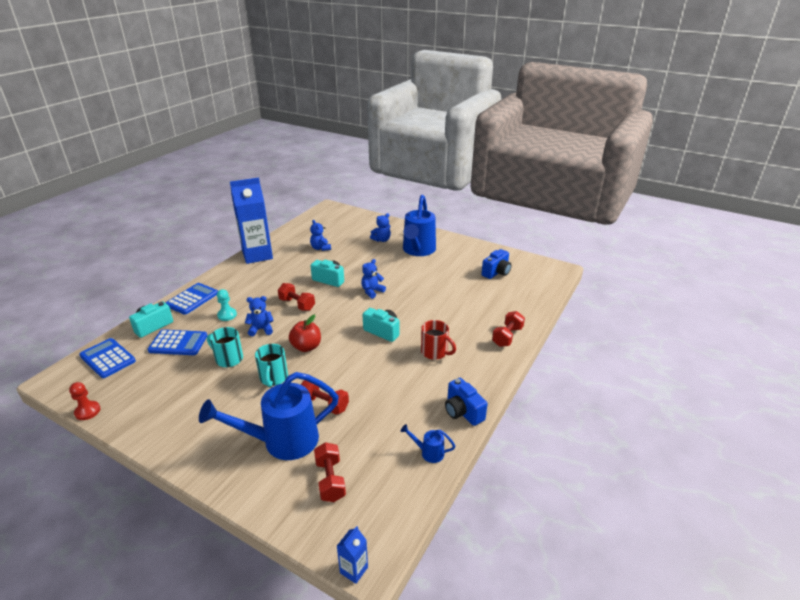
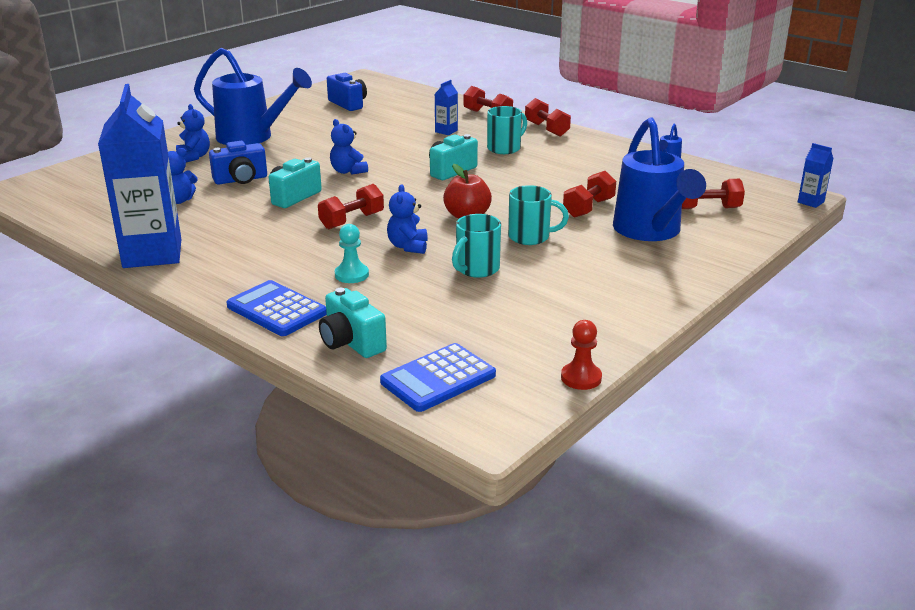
camera: 80 degrees left, 5 degrees down
(178, 343) = (417, 313): blue calculator -> none
(435, 352) = (505, 148): red mug -> turquoise mug
(460, 320) = (446, 131): none -> blue carton
(463, 412) = (609, 145): blue camera -> blue camera (241, 180)
(487, 371) = (546, 129): none -> red dumbbell

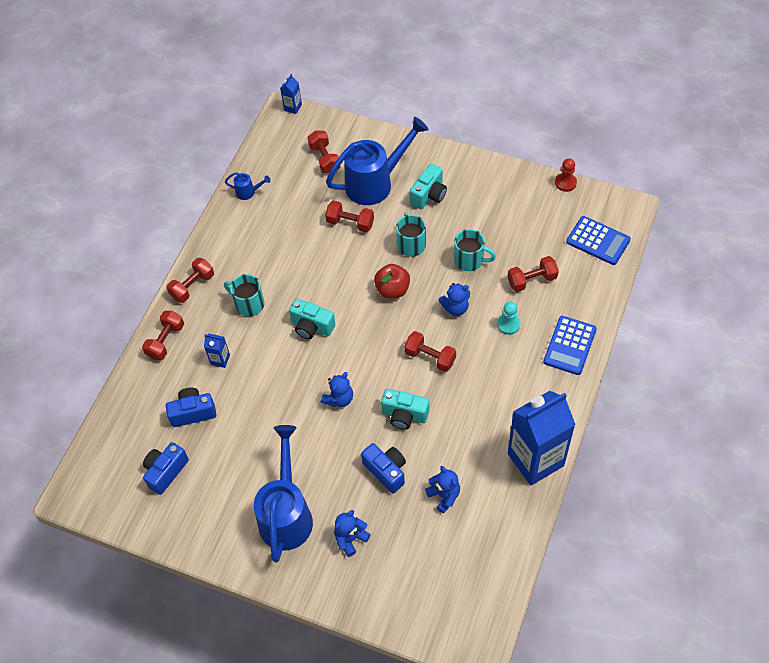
camera: 105 degrees left, 30 degrees up
(351, 343) = (585, 292): turquoise camera -> turquoise camera (429, 195)
(397, 117) = (193, 412): none -> blue camera
(408, 306) = (532, 280): none -> red dumbbell

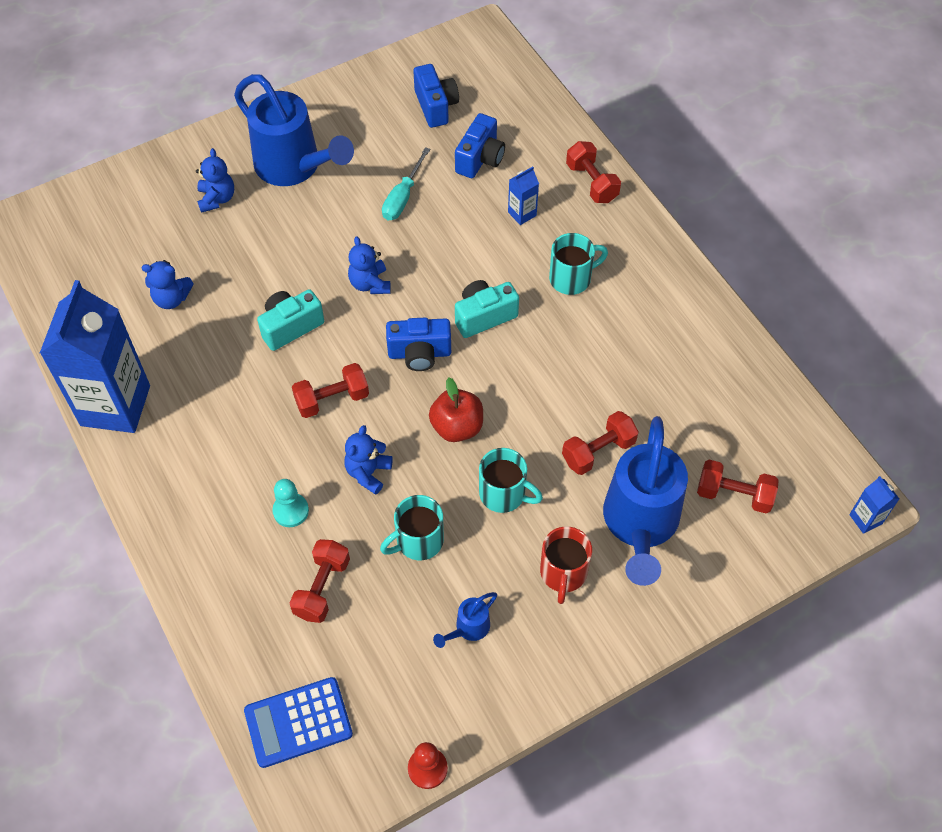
camera: 125 degrees right, 0 degrees up
(192, 286) = (645, 243): red dumbbell -> none
(248, 192) = (746, 375): blue watering can -> blue watering can (468, 628)
(259, 431) = (403, 197): none -> turquoise screwdriver
(386, 471) = (249, 270): blue camera -> blue camera (419, 353)
(429, 195) = (563, 573): turquoise camera -> red mug
(569, 346) = (197, 553): blue calculator -> none

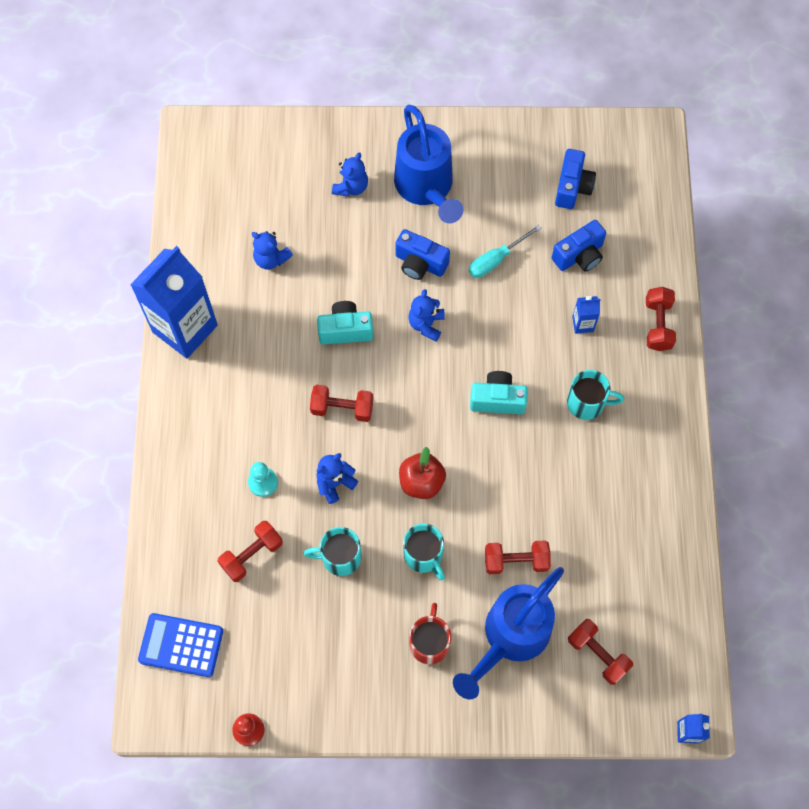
camera: 30 degrees right, 10 degrees up
(419, 353) = (429, 405): blue camera -> blue camera (420, 263)
(468, 628) = (336, 645): blue watering can -> none
(563, 573) = (429, 642): red mug -> red mug turned 150 degrees clockwise

